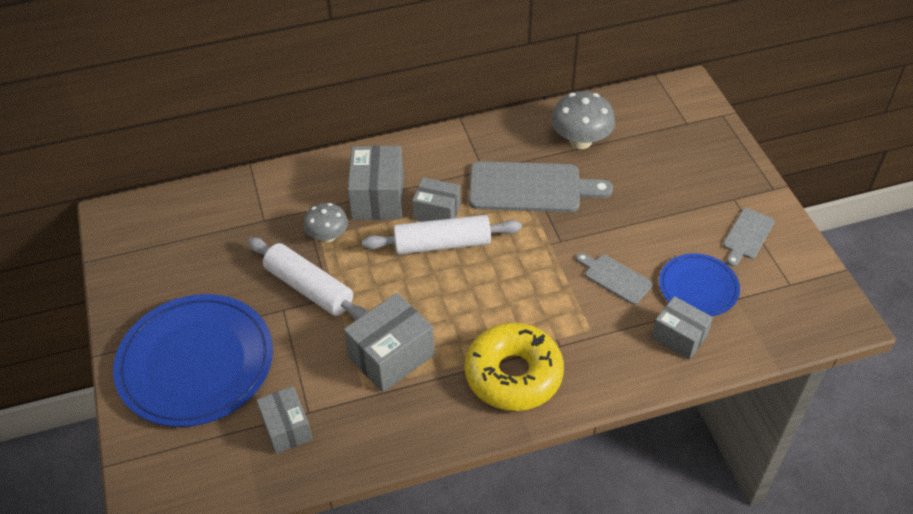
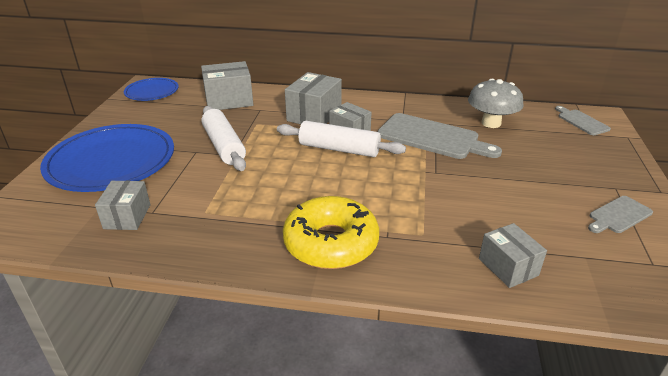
camera: 25 degrees right, 15 degrees down
(328, 236) = (262, 124): grey mushroom -> none
(391, 356) = (244, 199): grey box -> grey box (229, 100)
(615, 278) = (469, 207): grey cutting board -> grey cutting board (581, 121)
(698, 287) = (548, 237): blue plate -> blue plate (152, 92)

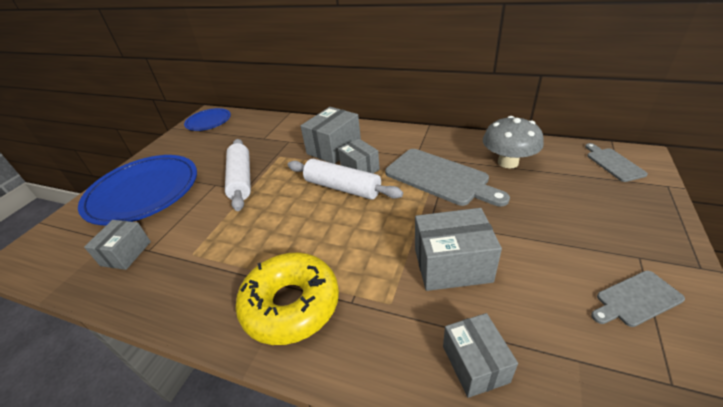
camera: 15 degrees right, 5 degrees up
(229, 100) = (266, 131): grey box -> grey box (452, 264)

